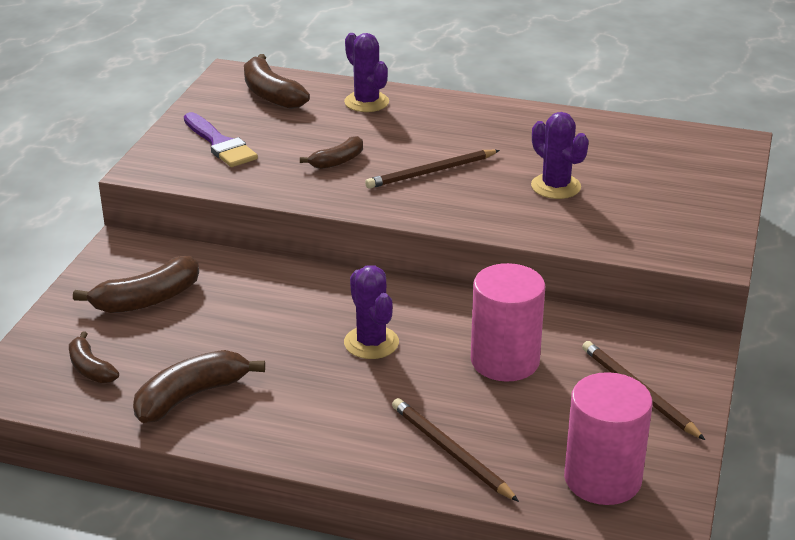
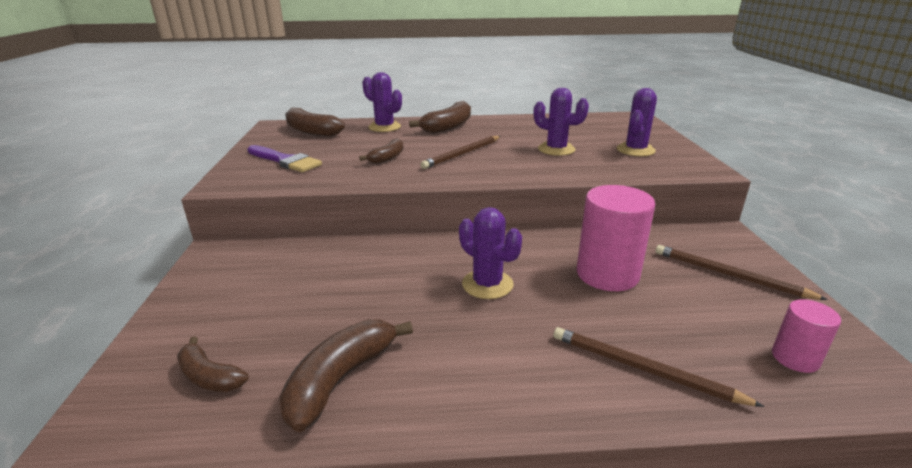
camera: 20 degrees left, 5 degrees down
(147, 299) = (255, 292): brown banana -> brown banana (448, 127)
(602, 479) = (795, 358): pink cylinder -> pink cylinder, size x0.54
(659, 208) = (635, 150): none -> purple cactus

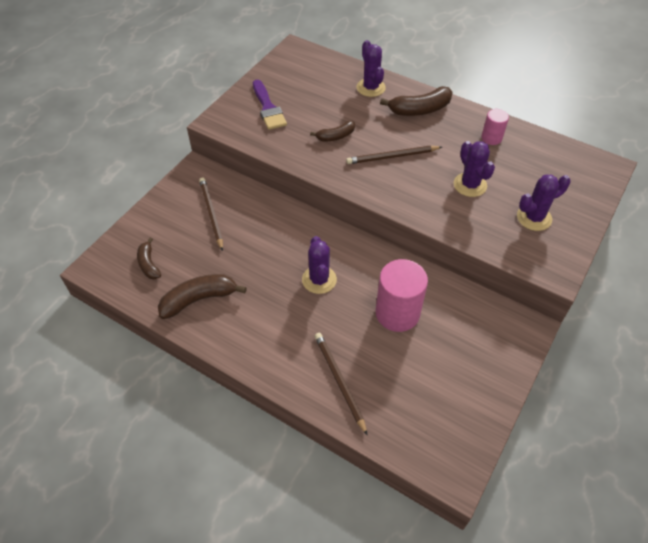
camera: 35 degrees right, 25 degrees up
(311, 131) = (313, 71): brown banana -> none
(730, 275) = (475, 360): brown pencil -> brown pencil (211, 214)
(795, 358) = (427, 427): pink cylinder -> pink cylinder (491, 138)

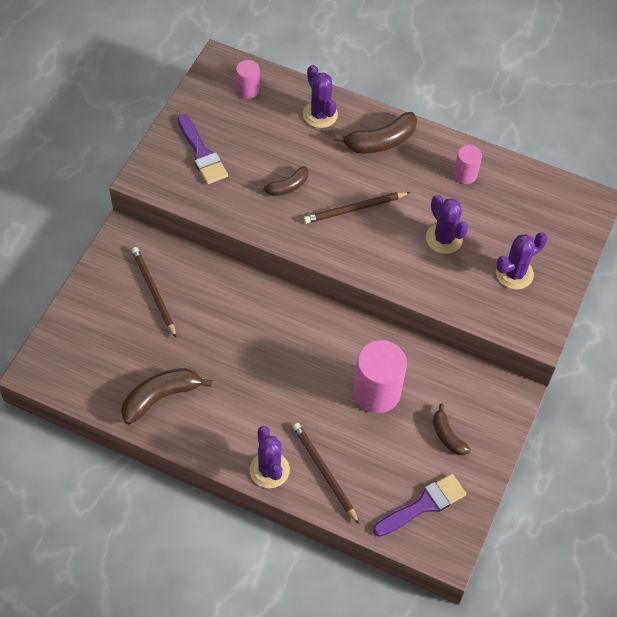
camera: 10 degrees left, 5 degrees up
(149, 264) = (96, 361): brown banana -> brown banana (447, 436)
(314, 67) = (248, 90): none -> pink cylinder
(319, 280) = (288, 362): purple cactus -> purple cactus (269, 470)
(434, 423) = (423, 505): none -> purple brush

